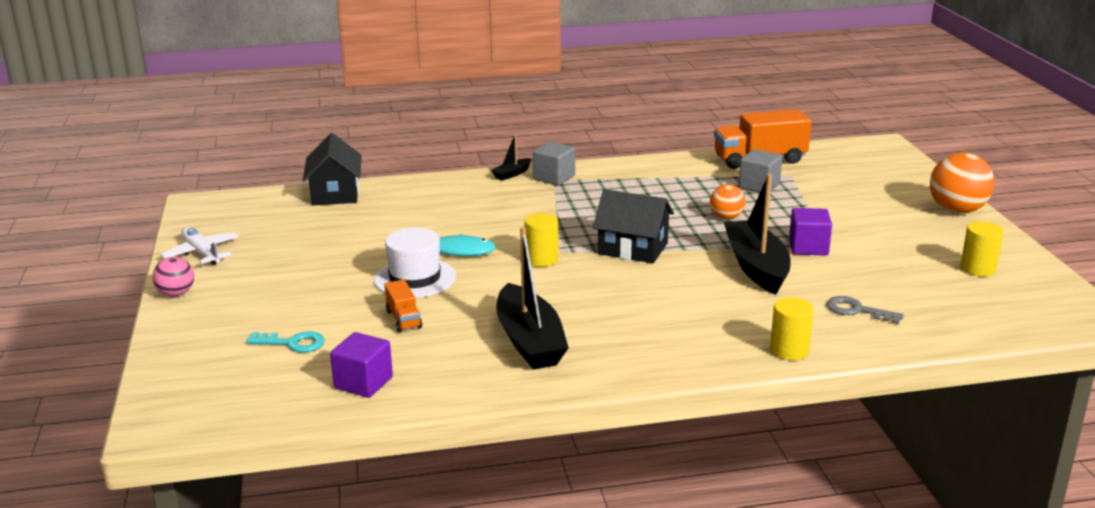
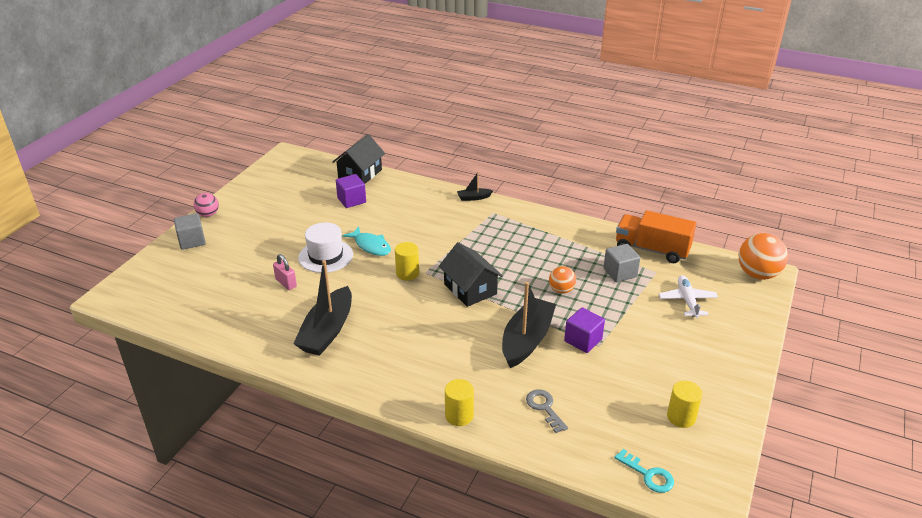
camera: 35 degrees right, 10 degrees up
(201, 253) = (249, 191): white plane -> white plane (687, 301)
(292, 343) = (218, 273): turquoise key -> turquoise key (648, 475)
(363, 383) = (218, 317): purple cube -> purple cube (351, 200)
(403, 319) = (286, 283): orange truck -> pink padlock
(554, 177) = (495, 211): grey cube -> grey cube (192, 241)
(957, 210) = (740, 358): orange ball -> orange ball (757, 274)

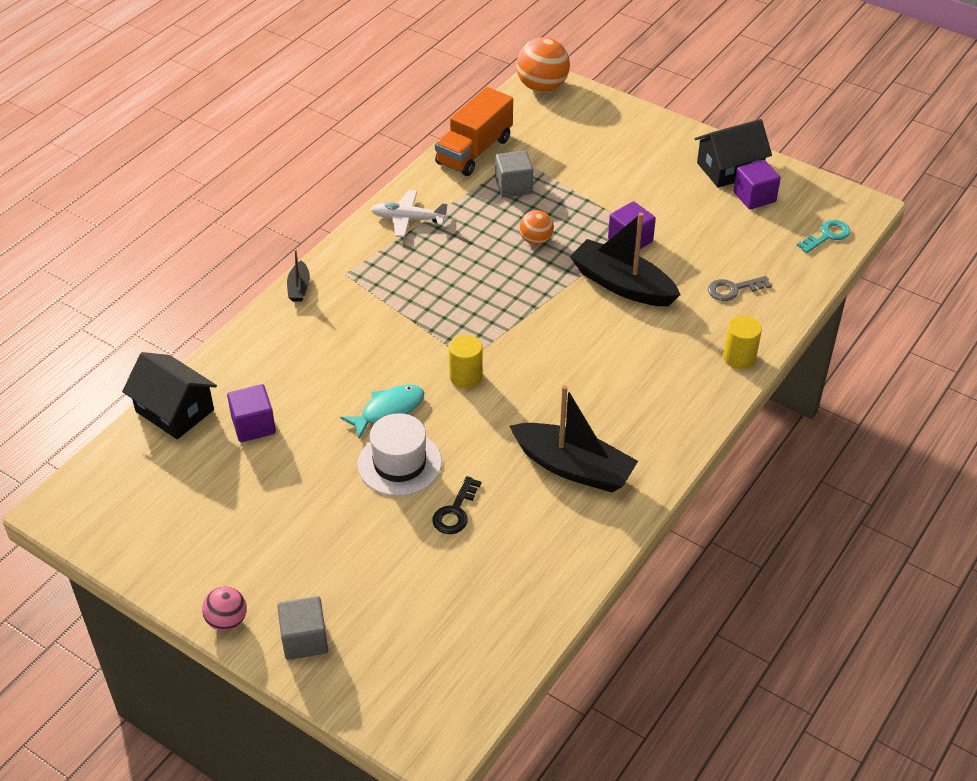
camera: 80 degrees left, 10 degrees up
(286, 283) = (455, 511): pink padlock -> black key
(470, 289) = (515, 319): black house -> black house (729, 169)
(681, 417) = (754, 197): yellow cylinder -> purple cube
(687, 301) = (577, 148): white plane -> white plane (408, 219)

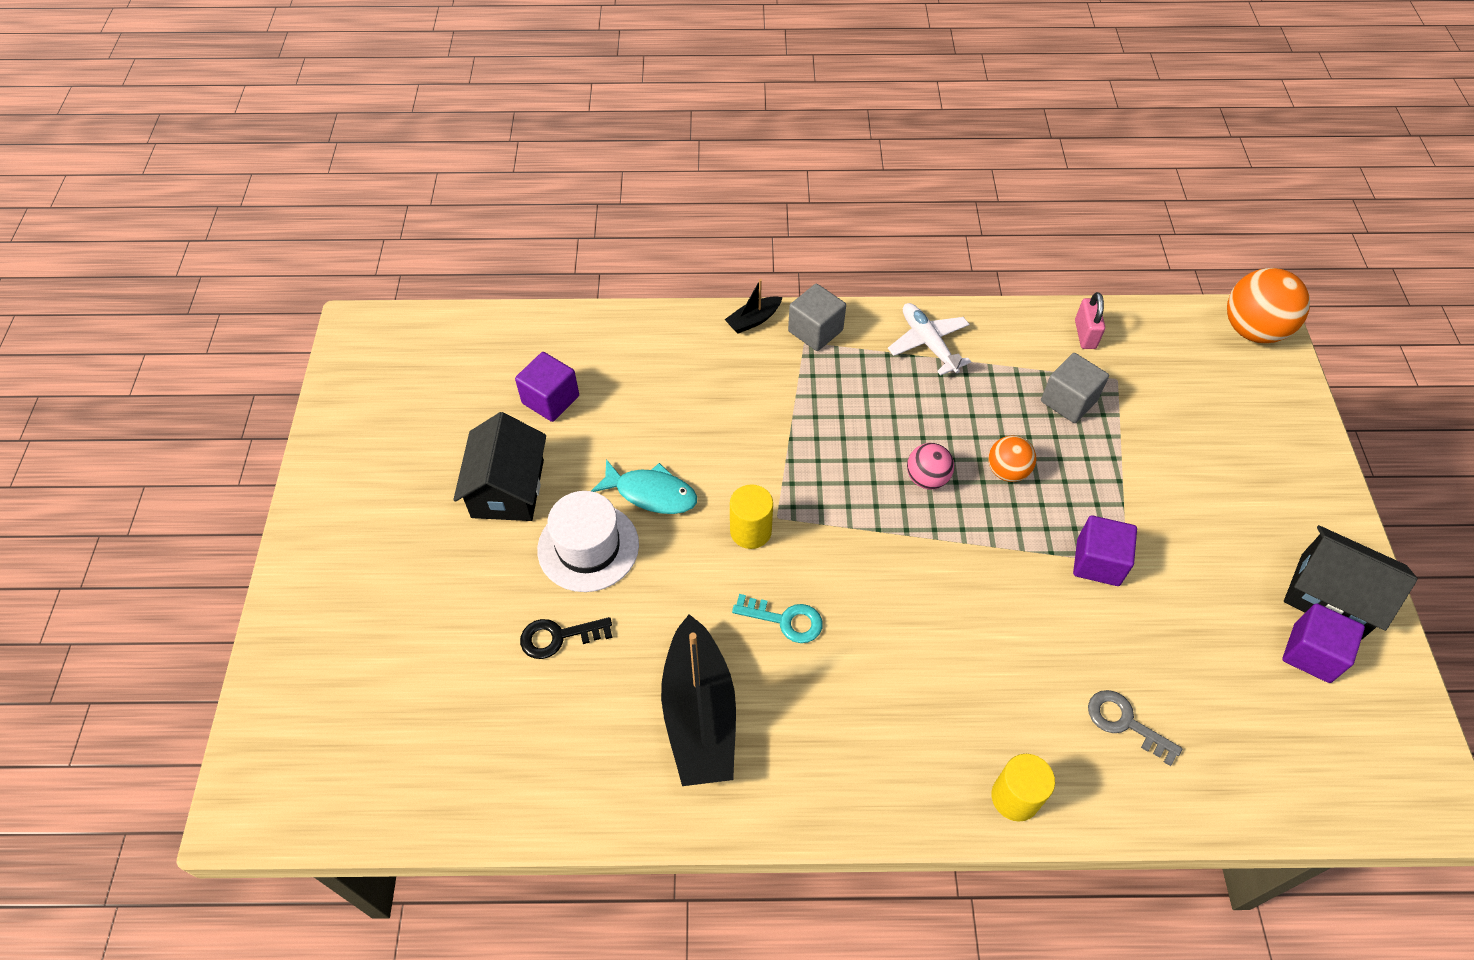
camera: 55 degrees right, 10 degrees up
(174, 410) = (525, 332): black house -> black house (507, 488)
(227, 621) = (304, 531): pink ball -> pink ball (927, 478)
(304, 640) = (316, 608): grey cube -> grey cube (815, 331)
(474, 151) = (1085, 334): orange truck -> pink padlock
(622, 285) = (1019, 597): black boat -> none
(827, 236) = (1333, 783): turquoise key -> turquoise key (785, 620)

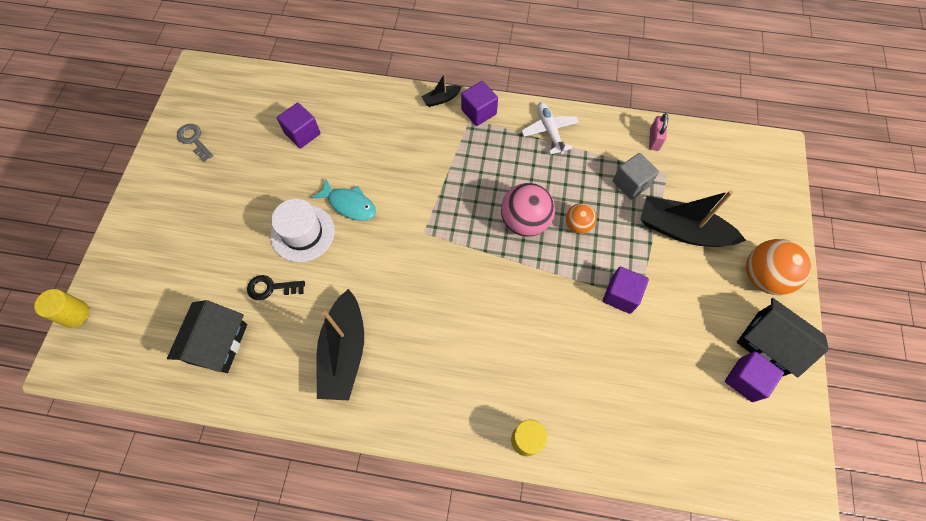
camera: 10 degrees right, 10 degrees up
(507, 488) = (263, 187): black house -> black house (217, 343)
(750, 531) = (405, 239): yellow cylinder -> yellow cylinder (75, 314)
(785, 620) = (411, 300): turquoise key -> none
(815, 331) = (479, 112): grey cube -> purple cube
(927, 478) = (525, 222): pink ball -> pink ball, size x1.74
(1125, 723) = (609, 404): grey key -> grey key (194, 140)
(1161, 456) = (682, 230): none -> black boat
(1252, 330) = (768, 153): orange ball -> orange ball (763, 277)

